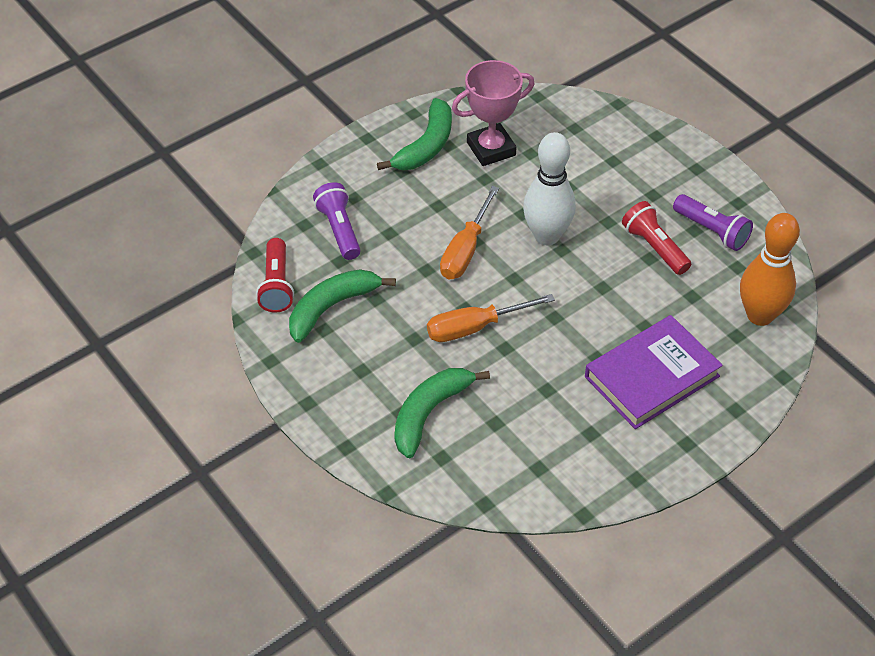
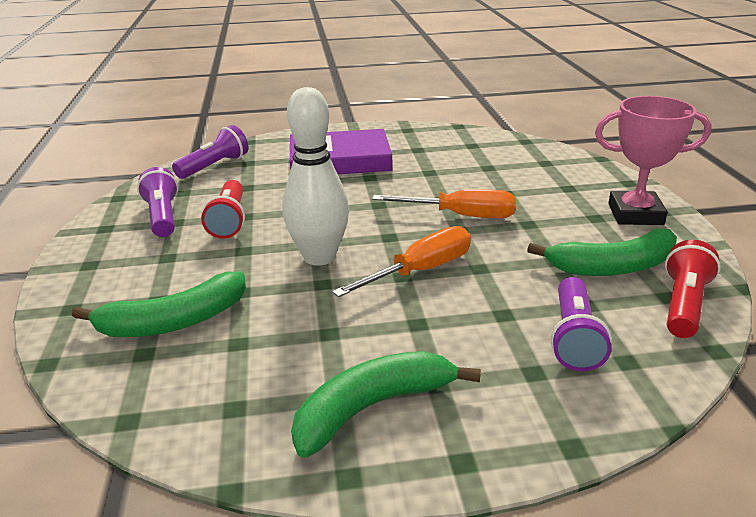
camera: 150 degrees left, 20 degrees down
(429, 413) = (542, 182): green banana -> green banana (174, 321)
(491, 149) = (282, 367): pink trophy -> pink trophy (635, 214)
(760, 315) = (214, 166): orange bowling pin -> purple flashlight

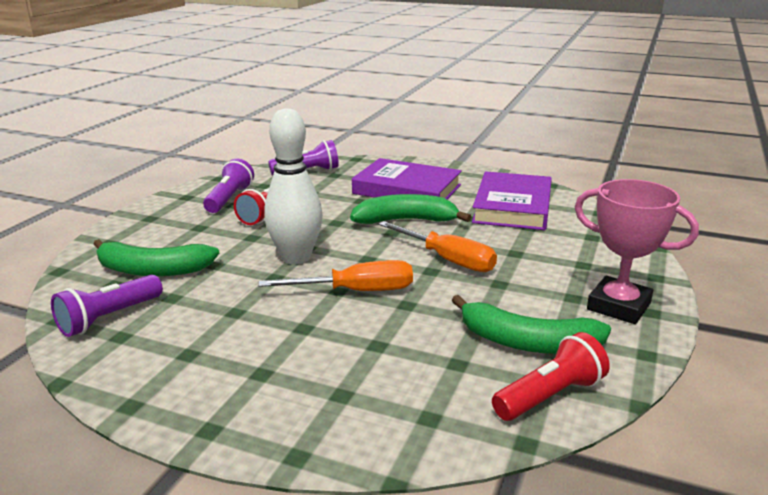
camera: 30 degrees right, 5 degrees down
(372, 407) = (199, 370): green banana -> green banana (405, 220)
(452, 153) = (512, 207): none -> purple book
(574, 338) = (409, 383): purple flashlight -> purple flashlight (109, 318)

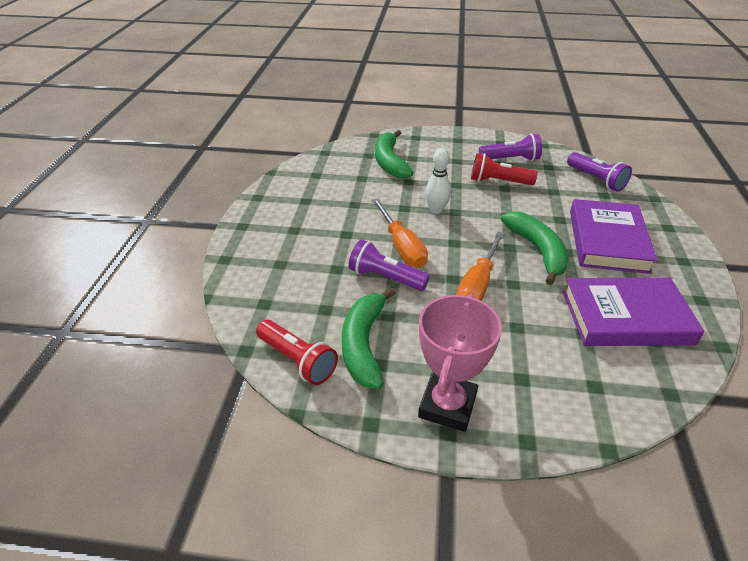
camera: 75 degrees right, 15 degrees up
(109, 318) = (332, 166): purple flashlight -> purple flashlight (385, 278)
(296, 258) = (436, 210): white bowling pin -> white bowling pin, size x0.59

